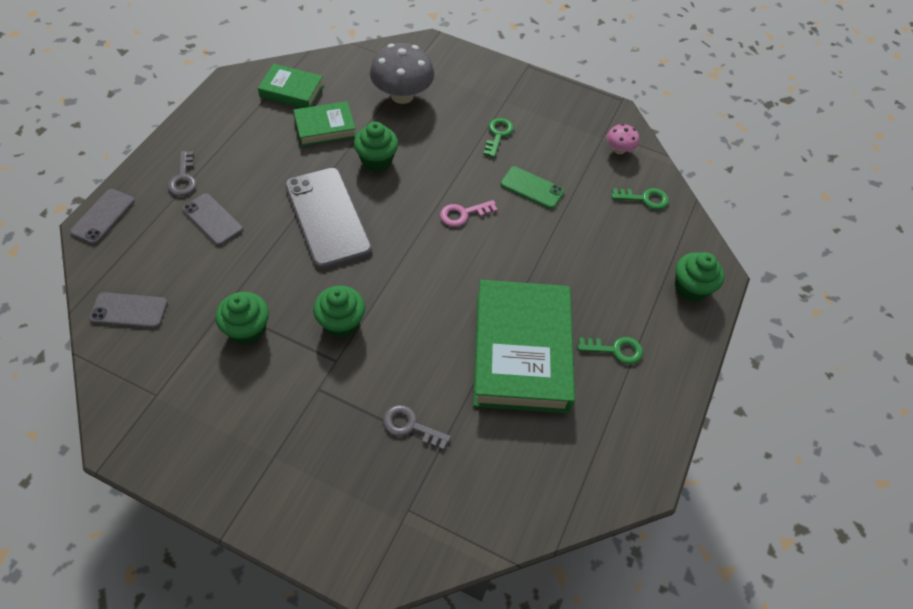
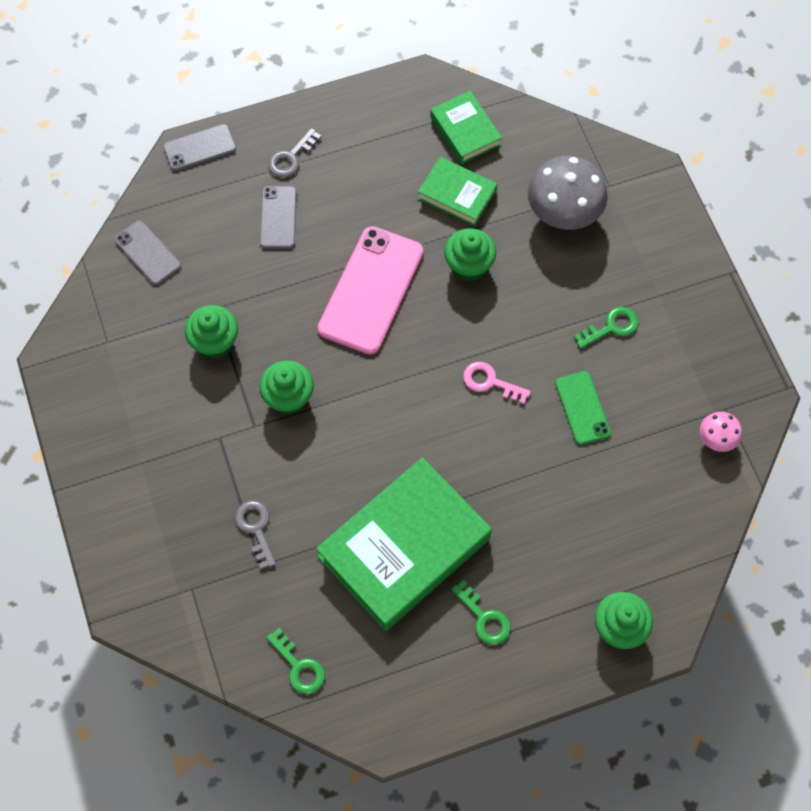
camera: 50 degrees right, 10 degrees up
(327, 217) = (371, 290): grey phone -> pink phone
(644, 199) = (680, 509): green key -> green key (299, 666)

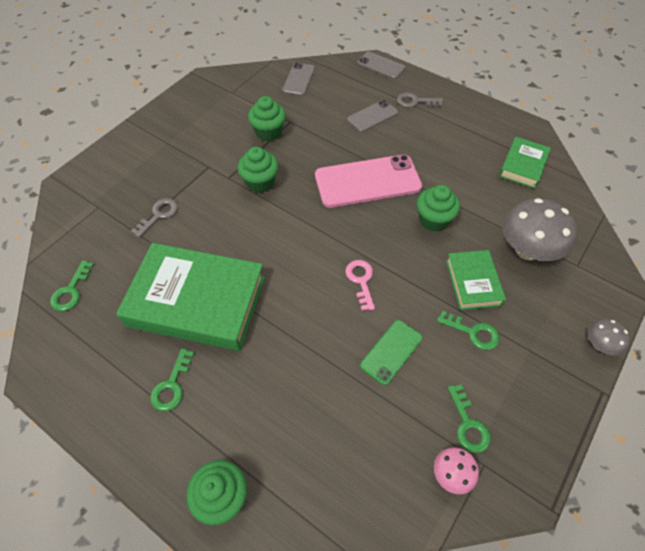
camera: 55 degrees right, 10 degrees down
(457, 195) = (475, 186): green book -> green book (473, 282)
(687, 395) = (468, 424): none -> green key
(692, 238) = (599, 344): none -> grey mushroom

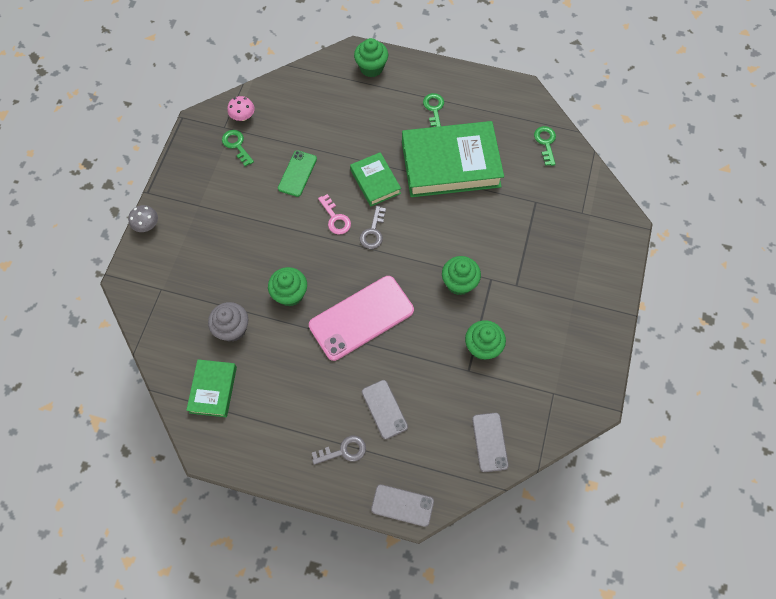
camera: 160 degrees right, 10 degrees up
(159, 215) = (526, 222): grey key -> grey key (373, 232)
(372, 116) = (384, 409): grey phone -> grey phone turned 60 degrees counterclockwise
(473, 282) = (246, 245): green book -> green book (375, 182)
(473, 332) = (241, 205): green key -> none
(499, 207) = (232, 329): none -> grey cupcake
(527, 250) = (204, 290): grey mushroom -> none

